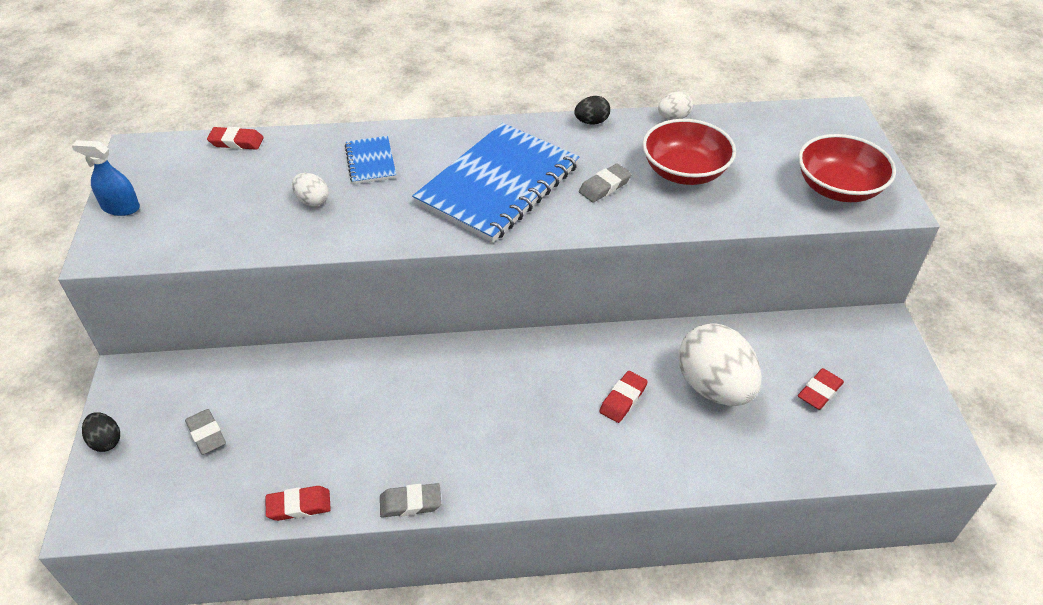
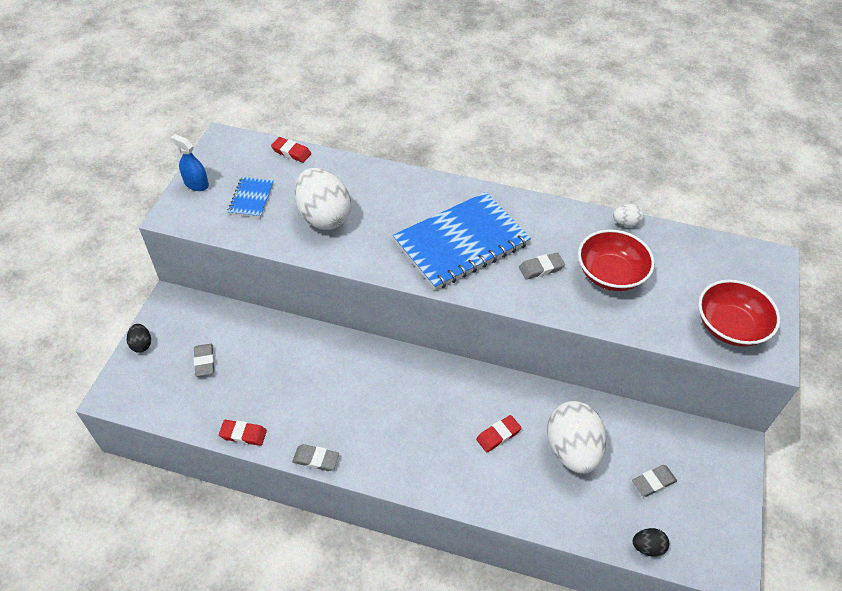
camera: 20 degrees right, 5 degrees up
(312, 201) = (324, 216): white egg -> white egg, size x2.24
(370, 162) = (377, 196): blue notebook -> blue notebook (251, 198)
(591, 122) = (558, 208): black egg -> black egg (647, 547)
(819, 392) = (653, 482): red eraser -> grey eraser

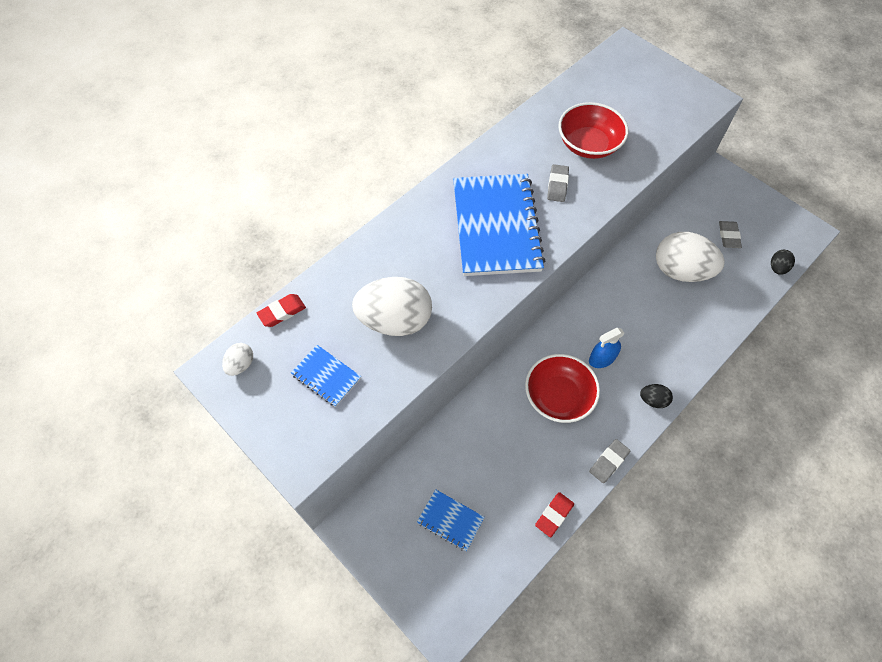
camera: 60 degrees left, 10 degrees up
(141, 344) = (393, 578): black egg -> black egg (653, 400)
(196, 184) = (266, 423): blue spray bottle -> blue spray bottle (602, 359)
(204, 361) = (450, 520): grey eraser -> blue notebook
(498, 435) = (646, 313): red eraser -> none
(626, 223) = (541, 107): white egg -> white egg (241, 365)
(730, 326) = (675, 104): red bowl -> red bowl (558, 396)

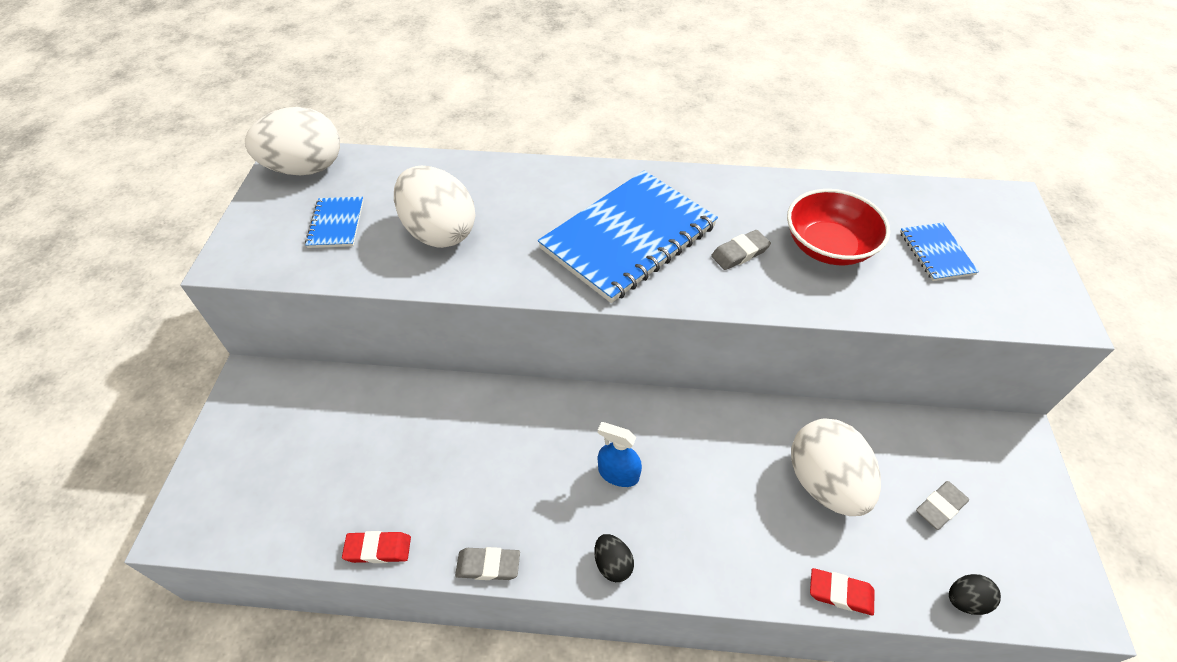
camera: 50 degrees right, 10 degrees down
(241, 365) = (305, 168): white egg -> white egg, size x2.24
(282, 312) = (381, 160): red eraser -> red eraser (840, 593)
(450, 520) = (307, 454): blue notebook -> blue notebook (936, 253)
(558, 396) = (531, 461): red bowl -> none

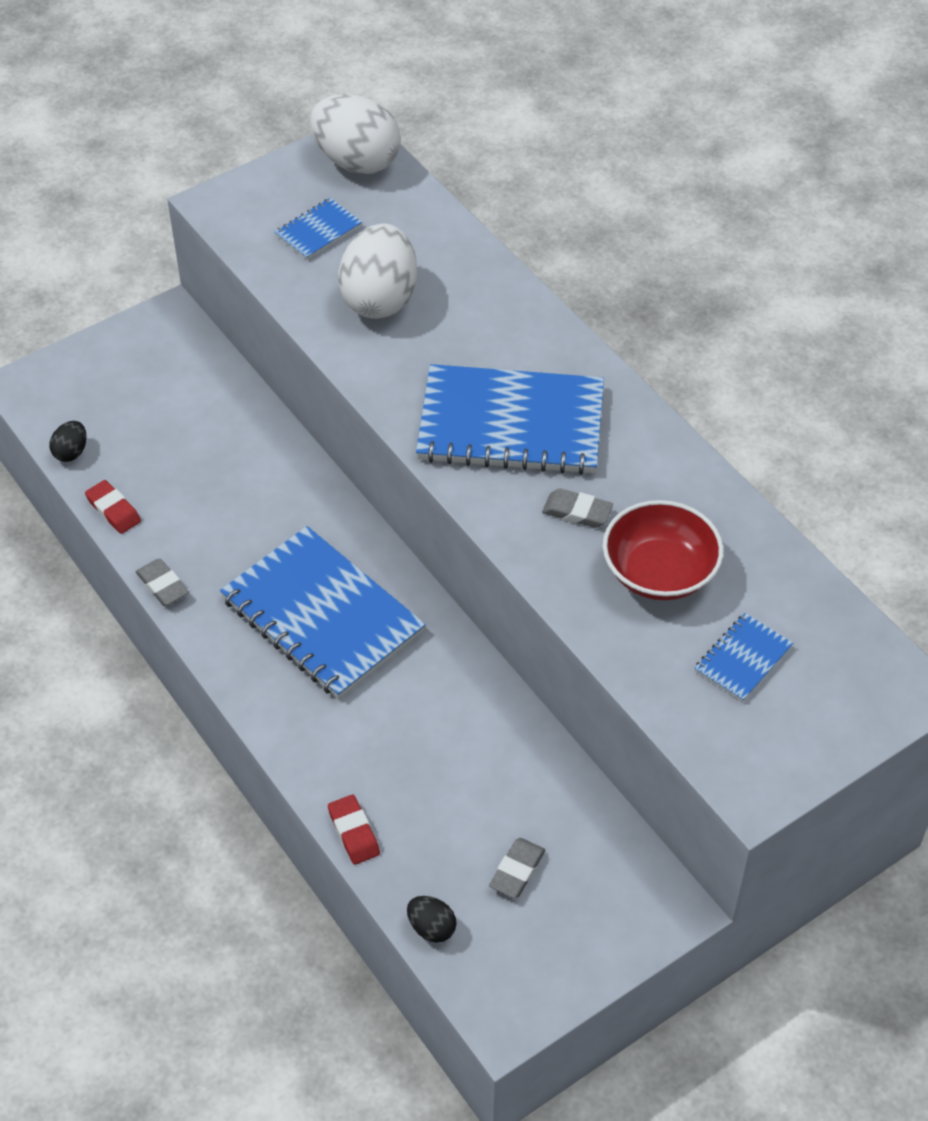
camera: 50 degrees right, 0 degrees up
(612, 564) = (236, 663): black egg -> black egg (71, 452)
(618, 473) = (322, 616): blue spray bottle -> blue notebook
(825, 483) = (458, 769): white egg -> none
(940, 507) = (517, 871): grey eraser -> grey eraser turned 75 degrees counterclockwise

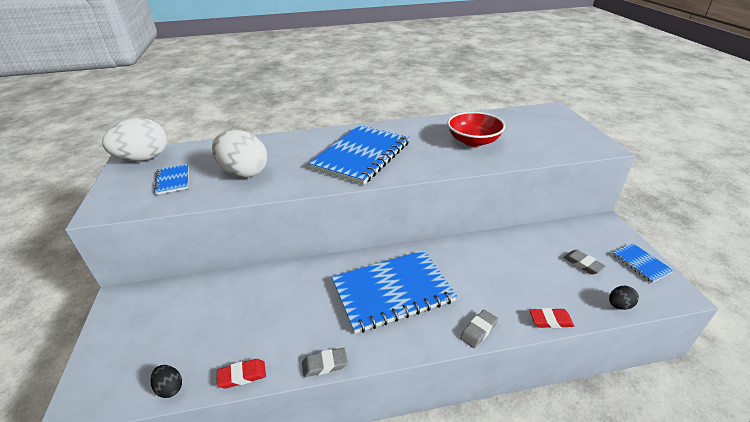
camera: 65 degrees left, 15 degrees down
(577, 512) = (427, 151): grey eraser -> grey eraser (478, 330)
(743, 659) = (529, 134): blue notebook -> blue notebook (641, 263)

